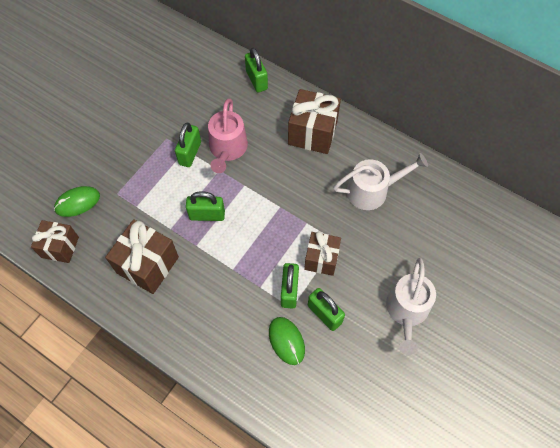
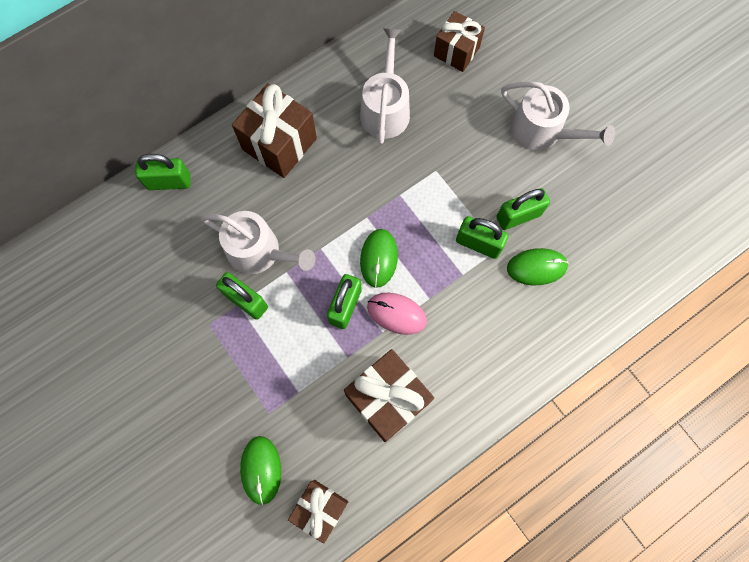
camera: 70 degrees left, 10 degrees up
(213, 250) = (396, 313): none -> pink mouse
(227, 149) = (259, 252): pink watering can -> white watering can
(251, 225) = (378, 258): none -> green mouse
(321, 259) = (451, 195): brown gift -> brown gift (456, 52)

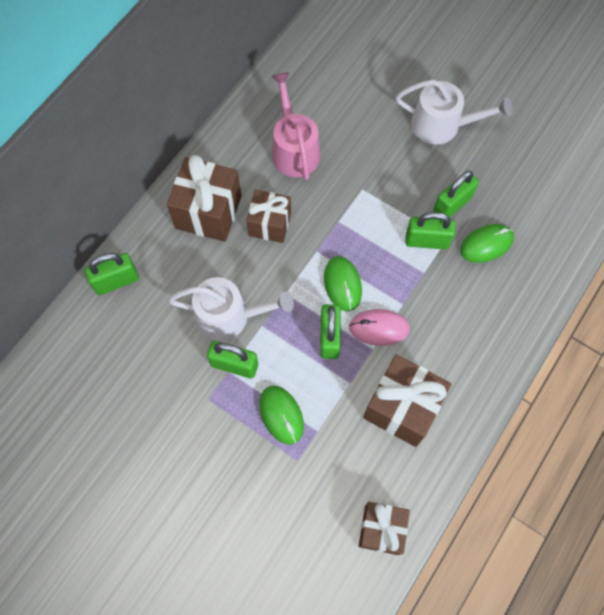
camera: 20 degrees left, 5 degrees down
(261, 470) = (311, 515): green mouse -> green mouse (281, 415)
(385, 108) = (294, 149): white watering can -> pink watering can
(456, 52) = (338, 79): brown gift -> brown gift (269, 224)

